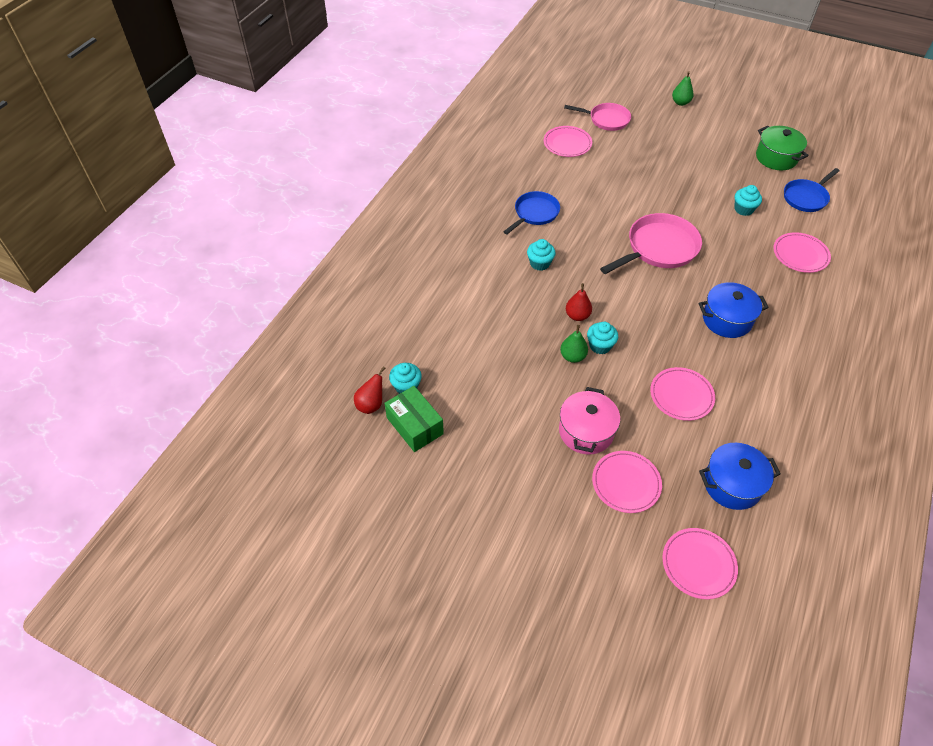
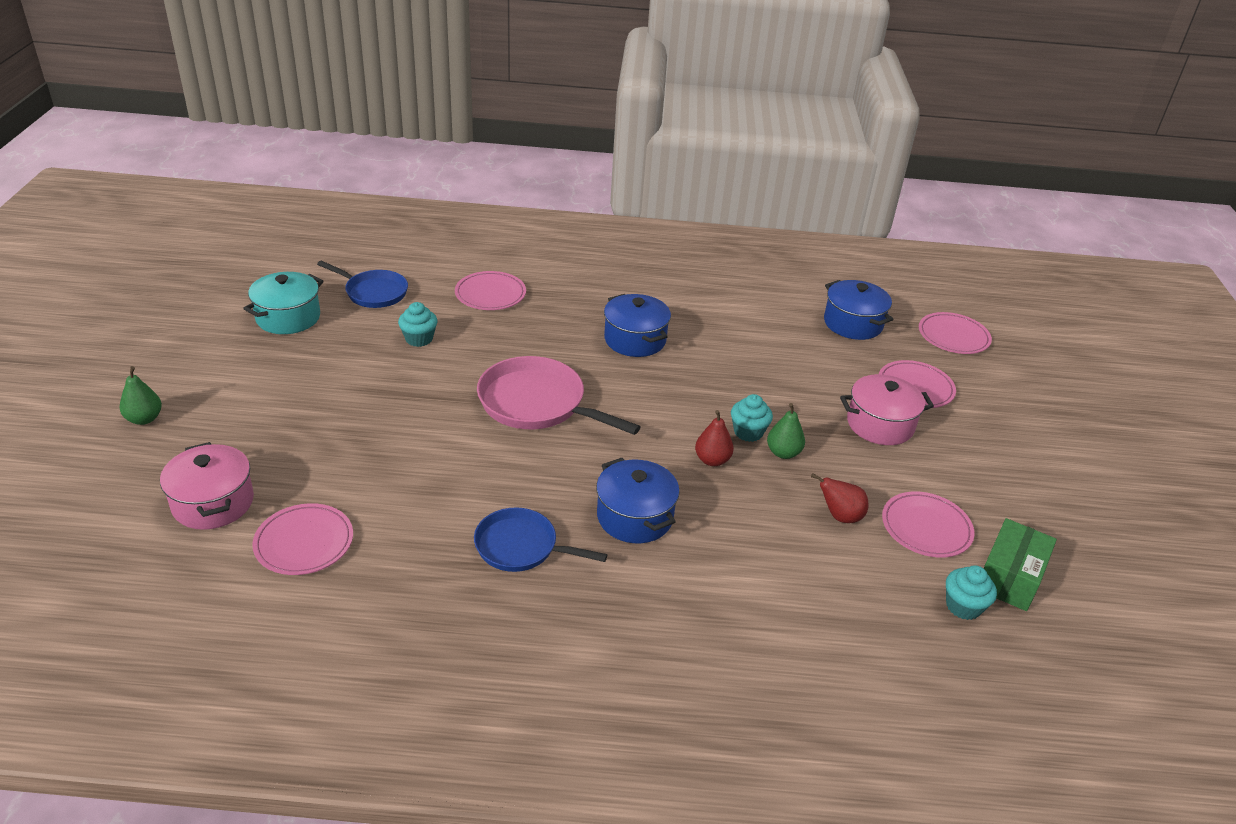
camera: 115 degrees left, 15 degrees down
(371, 404) = (1024, 637): red pear -> red pear (840, 516)
(539, 263) = (635, 517): turquoise cupcake -> blue pot
(606, 120) = (213, 503): pink pan -> pink pot
(681, 396) = (773, 362): pink plate -> pink plate (926, 528)
(776, 158) = (288, 317): green pot -> turquoise pot

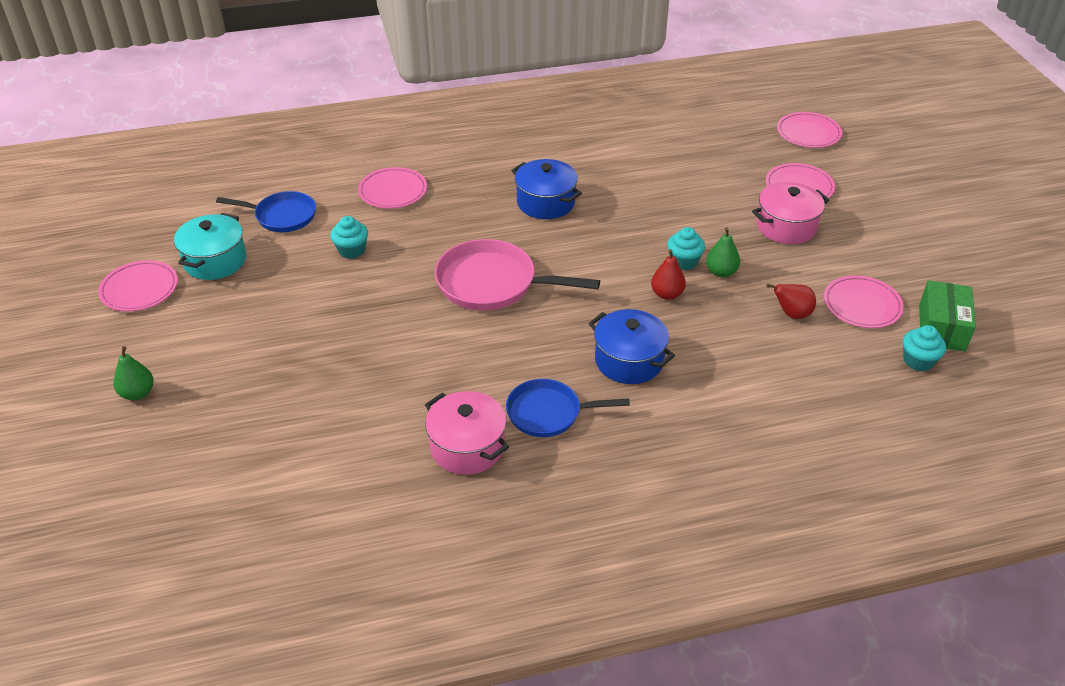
camera: 15 degrees left, 5 degrees up
(213, 503) = (254, 452): pink pot -> pink pot (467, 447)
(304, 542) = (359, 463): pink plate -> pink plate (139, 289)
(853, 324) = (722, 141): blue pot -> none

